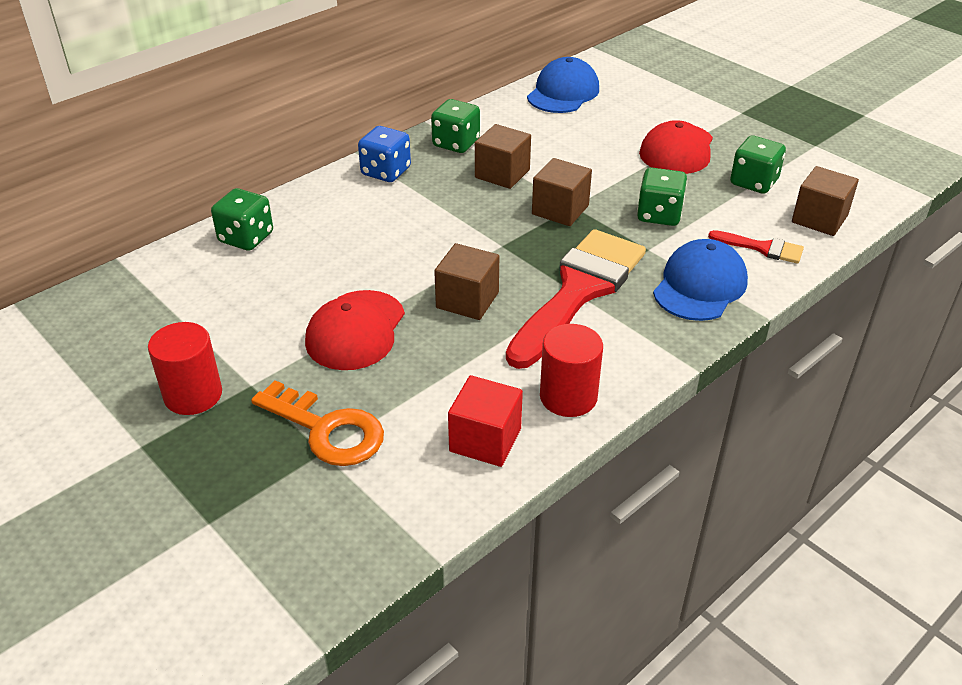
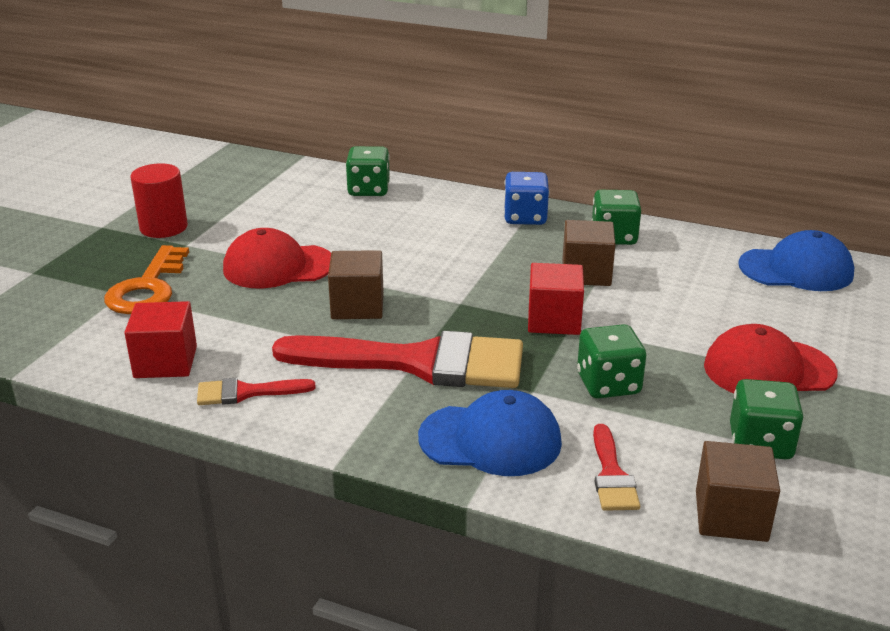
camera: 65 degrees right, 10 degrees down
(560, 210) = (554, 320): brown cube -> red cube
(568, 397) = (246, 392): red cylinder -> red brush

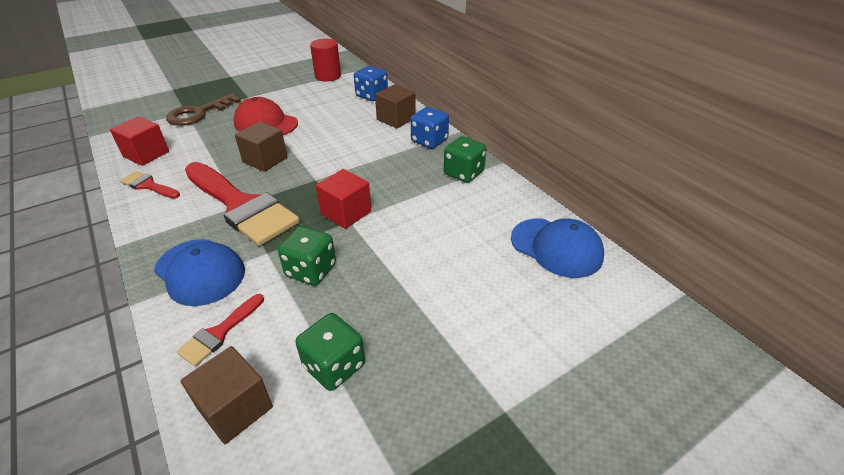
camera: 35 degrees right, 10 degrees up
(148, 288) = (198, 113): orange key -> brown key
(163, 227) = (252, 85): red cylinder -> red cylinder (328, 76)
(368, 190) = (371, 96): green dice -> blue dice
(586, 273) = (410, 190): brown cube -> brown cube (396, 119)
(768, 369) = (423, 313): red cap -> none

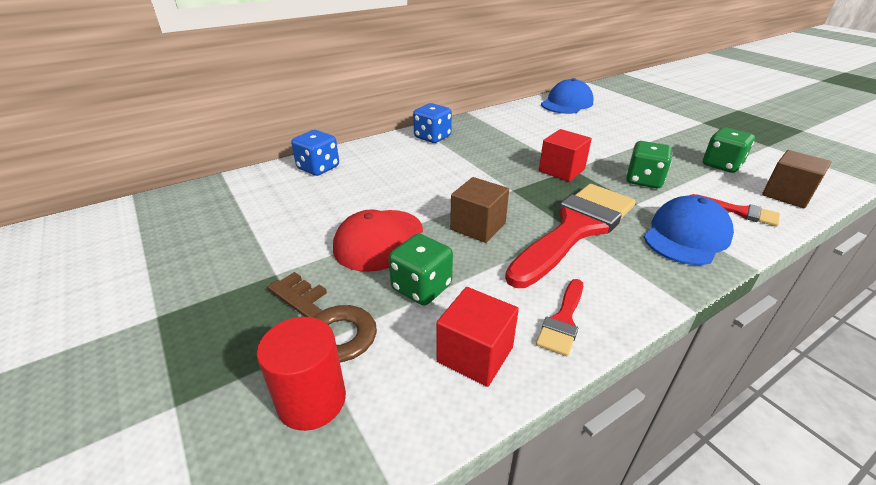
camera: 90 degrees left, 5 degrees down
(328, 76) = (234, 203): red cylinder -> red cylinder (311, 400)
(396, 119) = (384, 153): brown cube -> none
(463, 173) = (486, 125): green dice -> green dice (421, 287)

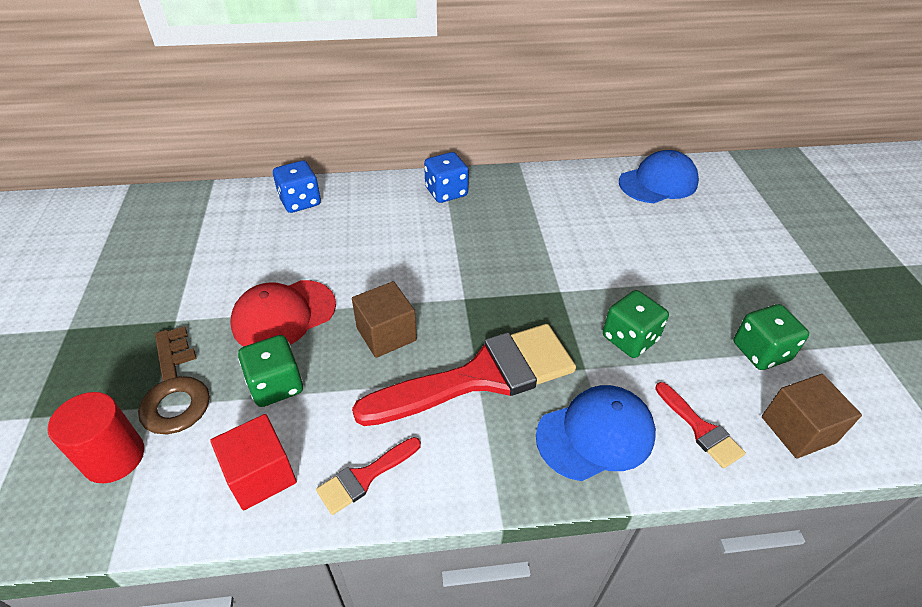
camera: 25 degrees right, 10 degrees up
(561, 170) = (545, 289): red cube -> none

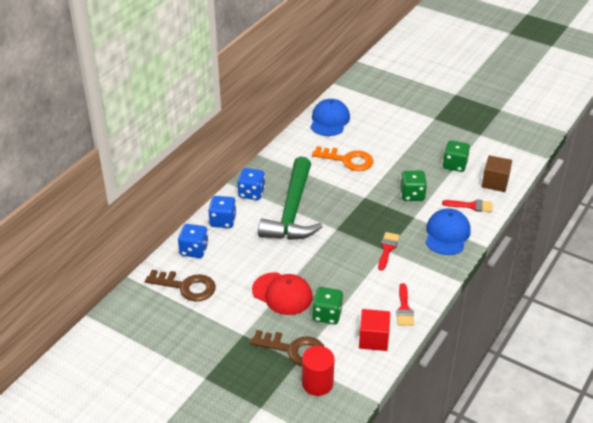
camera: 50 degrees left, 5 degrees down
(230, 228) = (186, 287): none -> brown key
(284, 315) = (282, 294): red cap -> red cap turned 60 degrees counterclockwise
(372, 196) = (223, 221): none -> blue dice
(386, 334) = (332, 265): brown cube -> none
(453, 240) = (292, 211): none -> green hammer
(481, 376) = (387, 249): red brush -> red brush, size x0.44
(610, 236) = (348, 160): none -> orange key

